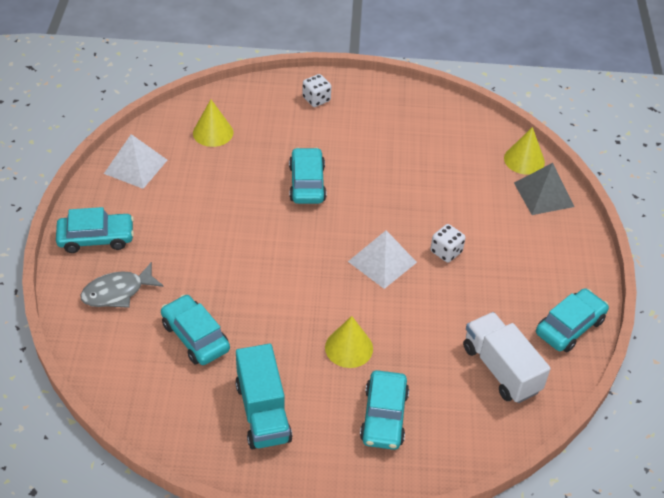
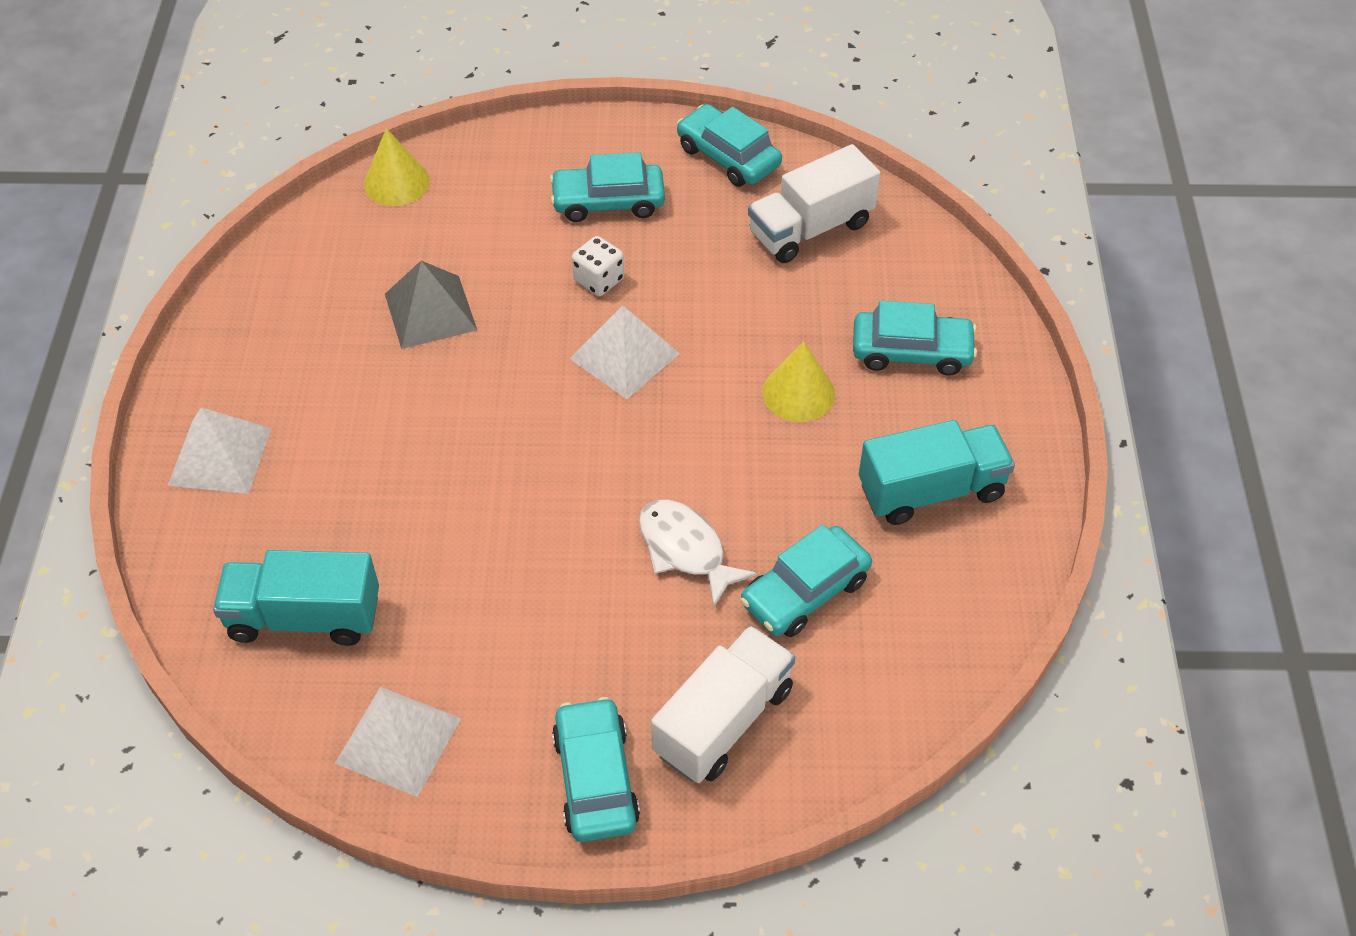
camera: 90 degrees left, 5 degrees up
(117, 292) = (723, 721): grey fish -> white truck
(213, 132) = (304, 617): yellow cone -> turquoise truck
(233, 283) = (685, 550): none -> white fish
(307, 183) = (448, 460): turquoise car -> turquoise car (608, 202)
(316, 99) = (220, 456): white dice -> white pyramid
(543, 194) = (473, 165): grey pyramid -> grey pyramid (430, 311)

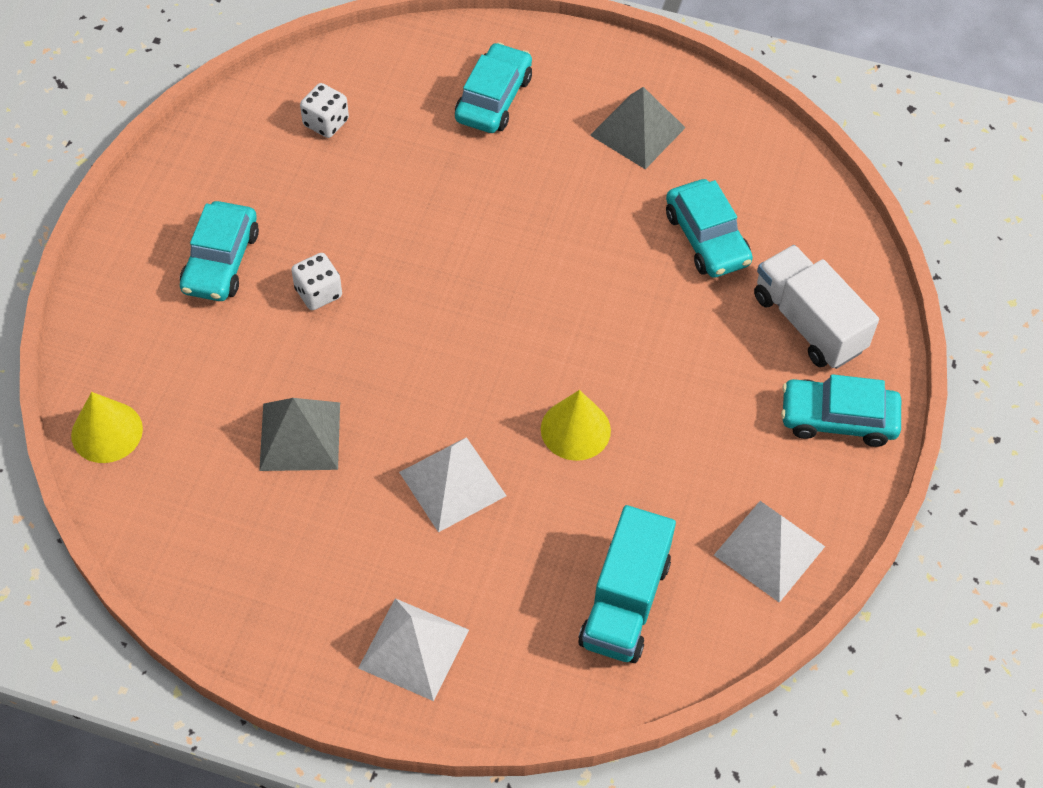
camera: 75 degrees left, 5 degrees up
(624, 356) = (418, 296): white pyramid -> white pyramid (452, 484)
(685, 550) = (642, 305): white fish -> none
(728, 157) = (206, 155): turquoise car -> none
(798, 393) = (508, 185): yellow cone -> yellow cone (575, 429)
(810, 229) = (326, 122): white truck -> white dice
(931, 490) = (637, 131): turquoise truck -> grey pyramid

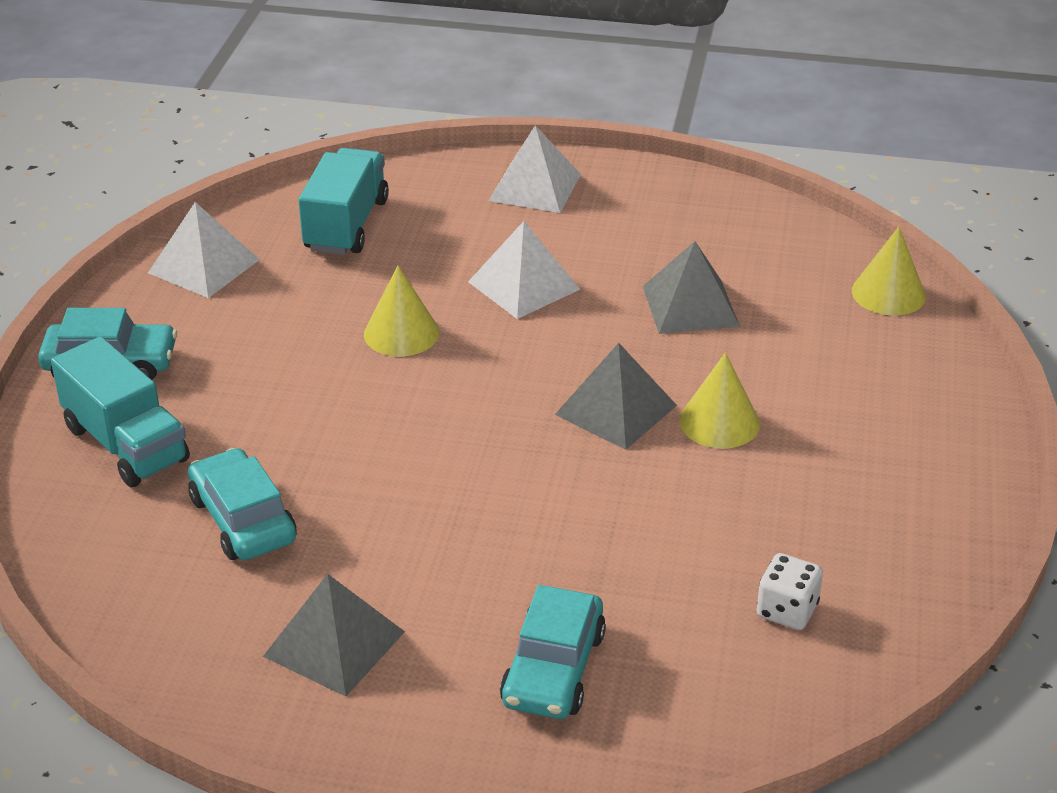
camera: 175 degrees right, 20 degrees down
(221, 261) = (848, 441): turquoise car -> none
(318, 293) = (719, 422): white dice -> yellow cone
(400, 316) = (615, 409): none -> grey pyramid
(808, 323) = (126, 444): white truck -> turquoise truck

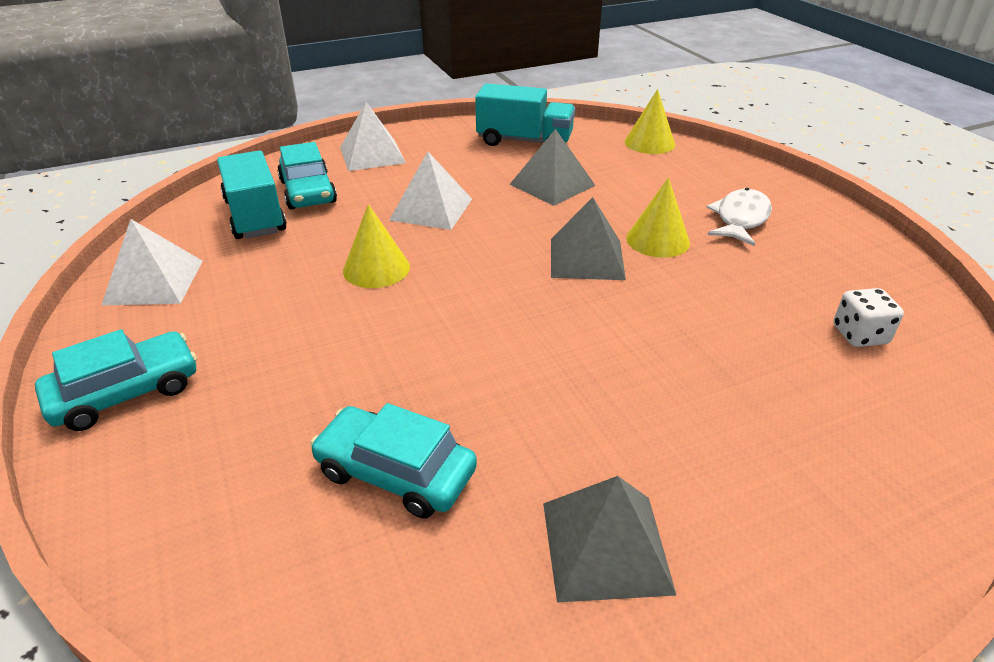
camera: 35 degrees left, 0 degrees up
(126, 444) = (206, 459): turquoise truck -> turquoise truck (524, 141)
(553, 668) = (791, 462): turquoise car -> turquoise car (308, 192)
(852, 438) = (740, 219): none -> white fish

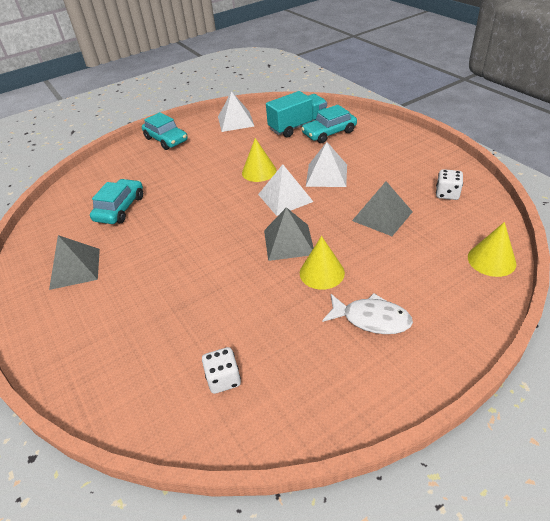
camera: 85 degrees right, 5 degrees up
(372, 155) = (385, 140): white pyramid -> white pyramid (285, 198)
(524, 141) = (447, 194): turquoise truck -> white dice

